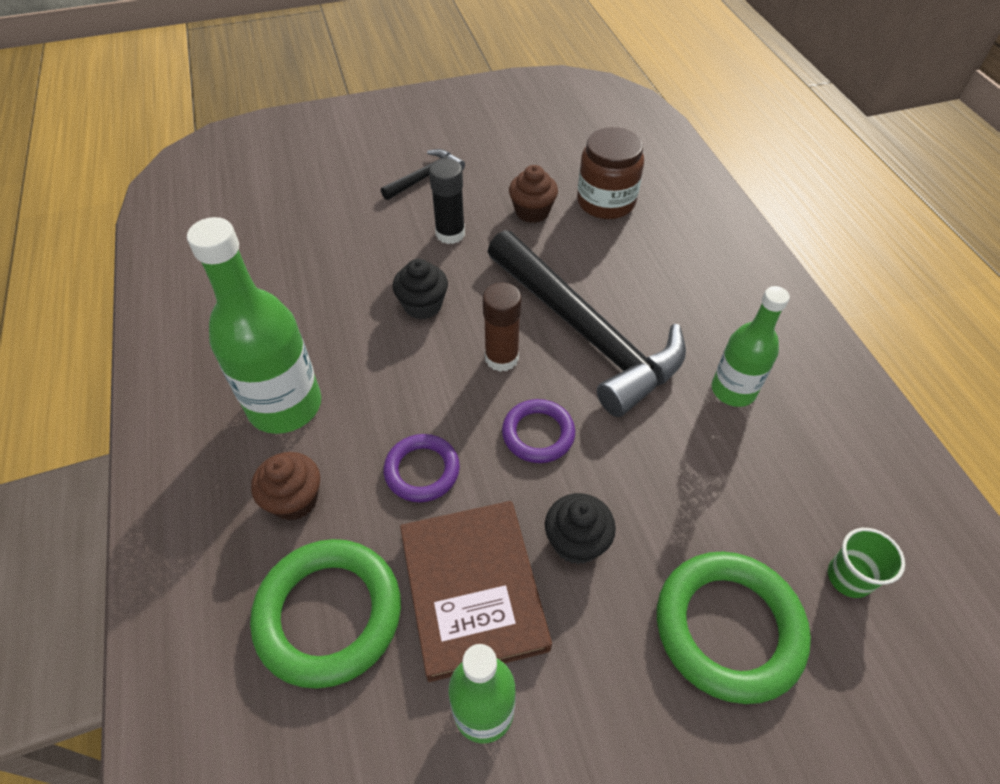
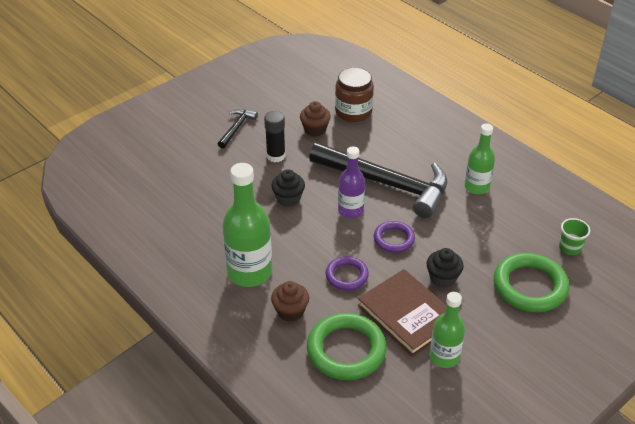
camera: 25 degrees left, 10 degrees down
(501, 358) = (350, 210): brown glue stick -> purple bottle

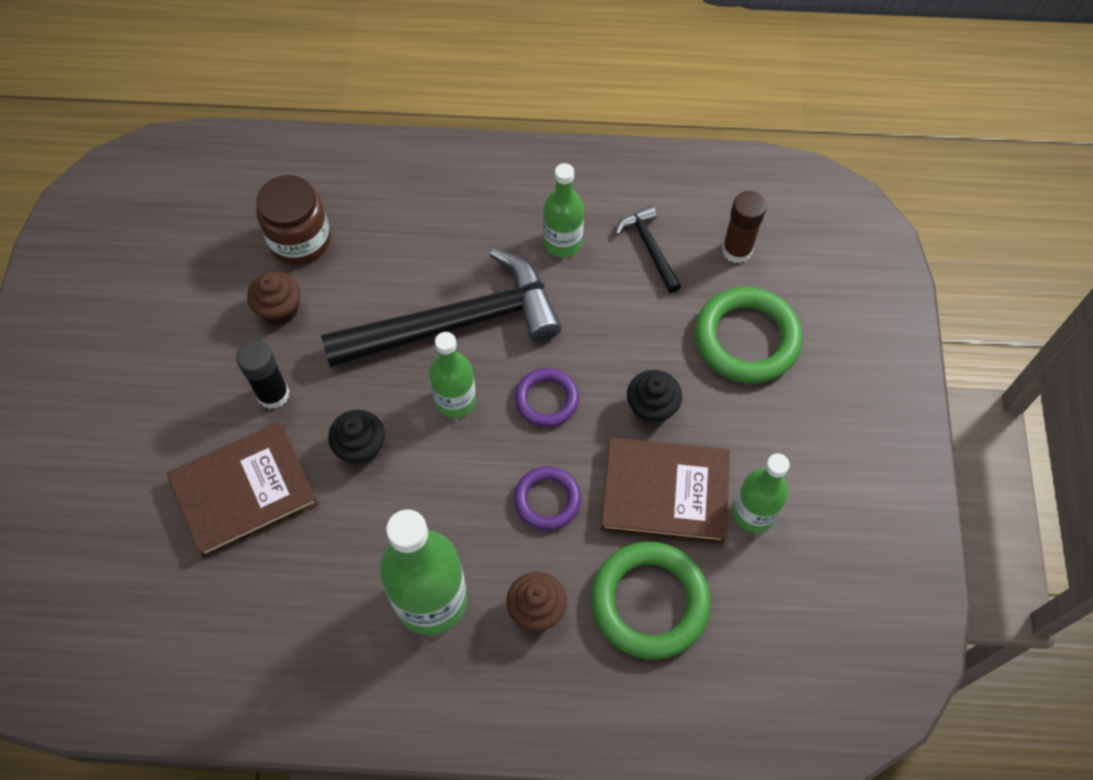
camera: 45 degrees left, 20 degrees up
(223, 180) = (244, 491): none -> brown book
(236, 128) = (169, 392): black hammer -> black hammer (649, 248)
(350, 210) = (455, 400): purple bottle -> green bottle
(569, 248) = (737, 250): green cup -> brown glue stick

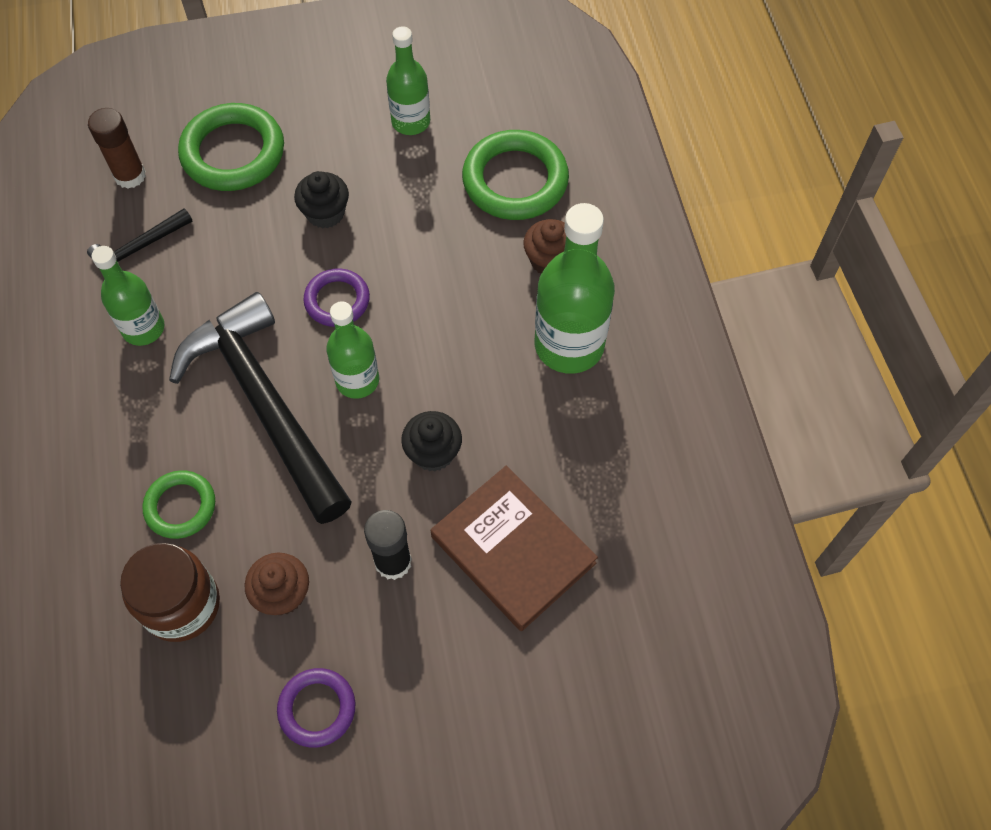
camera: 105 degrees left, 0 degrees up
(383, 249) = (180, 506): none -> green ring
(547, 500) = (443, 276): purple ring -> purple ring (317, 708)
(665, 493) = (410, 188): brown book -> none

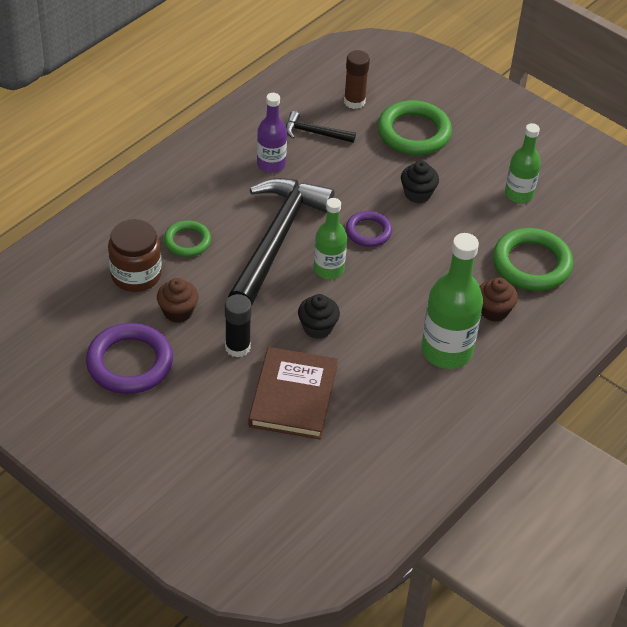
camera: 50 degrees right, 15 degrees down
(143, 328) = (271, 164): green bottle -> purple bottle
(317, 708) = (130, 363): purple ring -> purple ring, size x1.70

